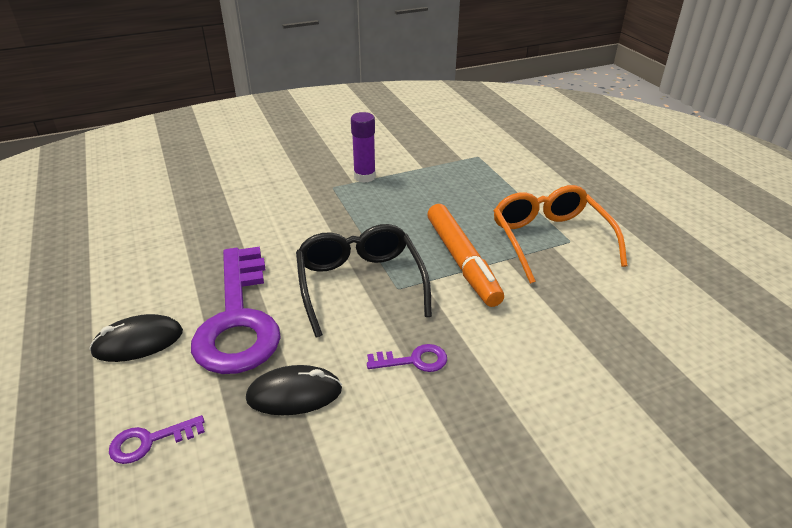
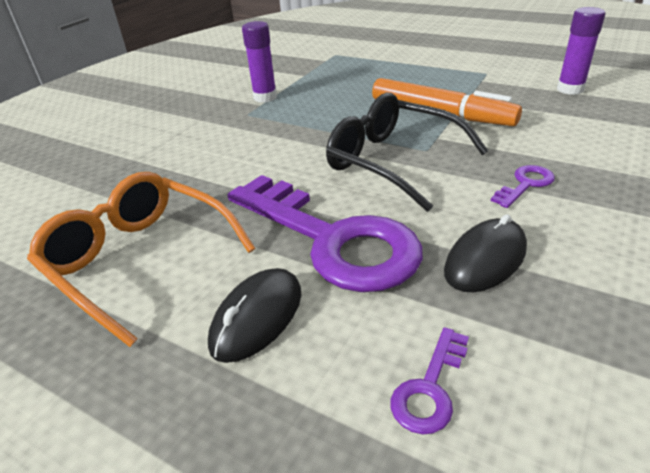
camera: 35 degrees left, 0 degrees up
(550, 240) = (473, 78): orange glasses -> orange glasses (140, 260)
(614, 299) = (570, 89): none -> purple glue stick

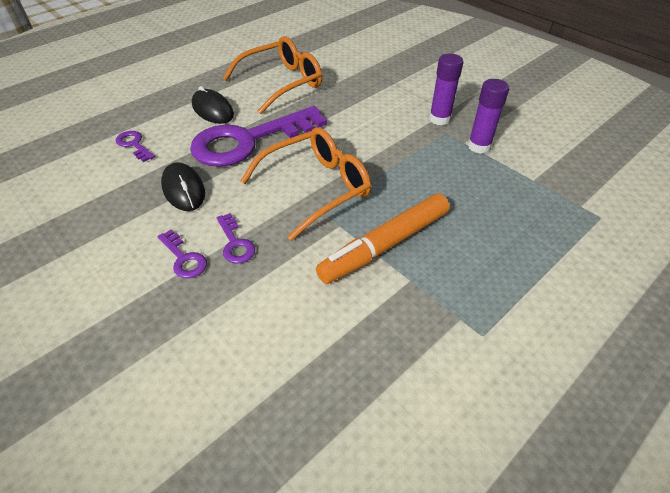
camera: 105 degrees right, 10 degrees up
(393, 161) = (316, 188): black glasses -> orange glasses
(570, 89) = (390, 394): purple glue stick -> purple glue stick (439, 119)
(586, 210) = (183, 258): none -> purple key

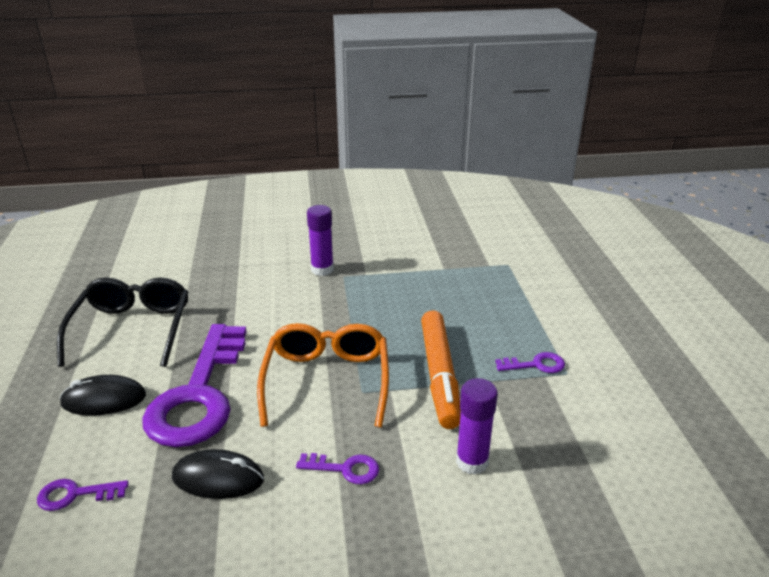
camera: 55 degrees left, 15 degrees down
(183, 258) = (328, 518): purple key -> purple key (535, 365)
(282, 83) = (132, 329): orange glasses -> black glasses
(479, 146) = (380, 270): purple glue stick -> purple glue stick (472, 462)

